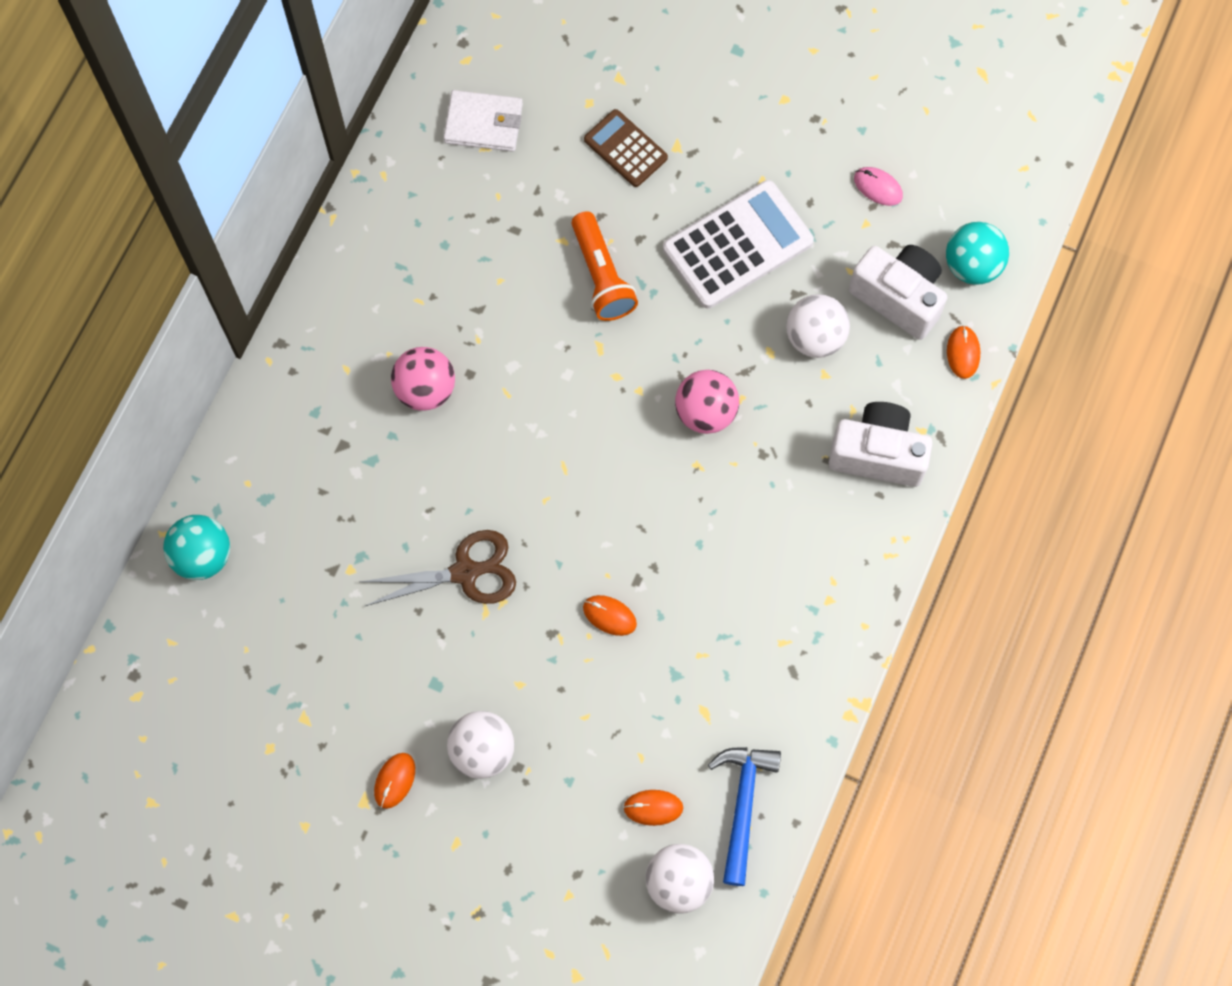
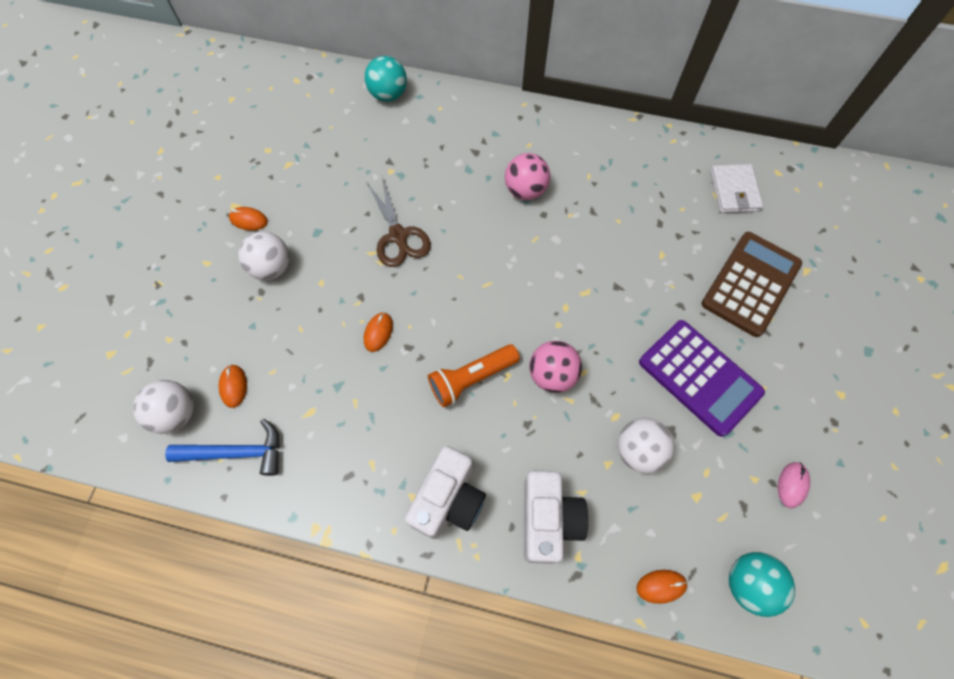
camera: 80 degrees right, 5 degrees down
(601, 276) = (642, 284): orange flashlight -> orange flashlight (471, 378)
(625, 149) = (750, 284): brown calculator -> brown calculator, size x1.72
(737, 245) = (699, 377): white calculator -> purple calculator
(898, 297) = (696, 518): white camera -> white camera (448, 500)

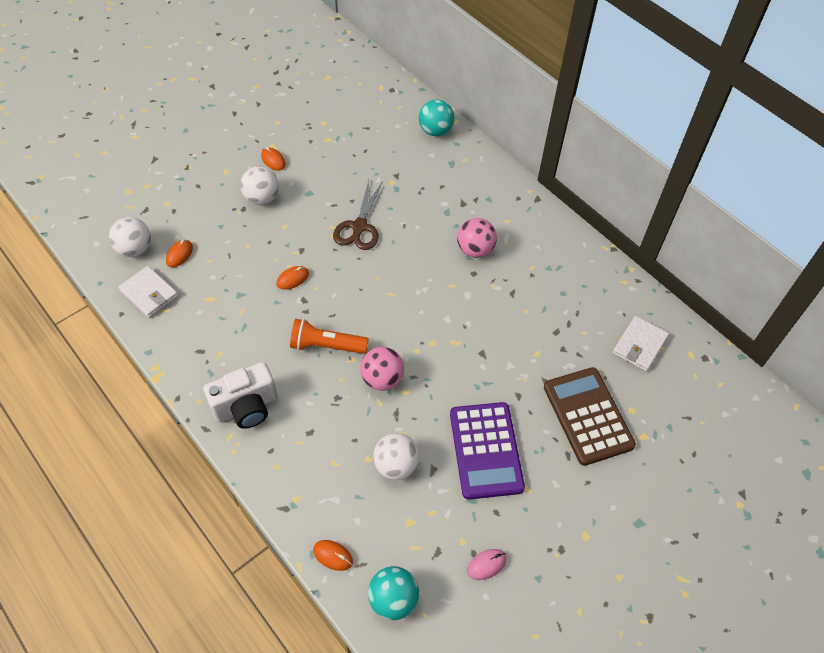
camera: 35 degrees right, 10 degrees down
(237, 452) = (149, 293): blue hammer -> white wallet
(548, 520) = (297, 463): white camera -> none
(750, 284) = (587, 416): brown calculator -> brown calculator turned 90 degrees counterclockwise

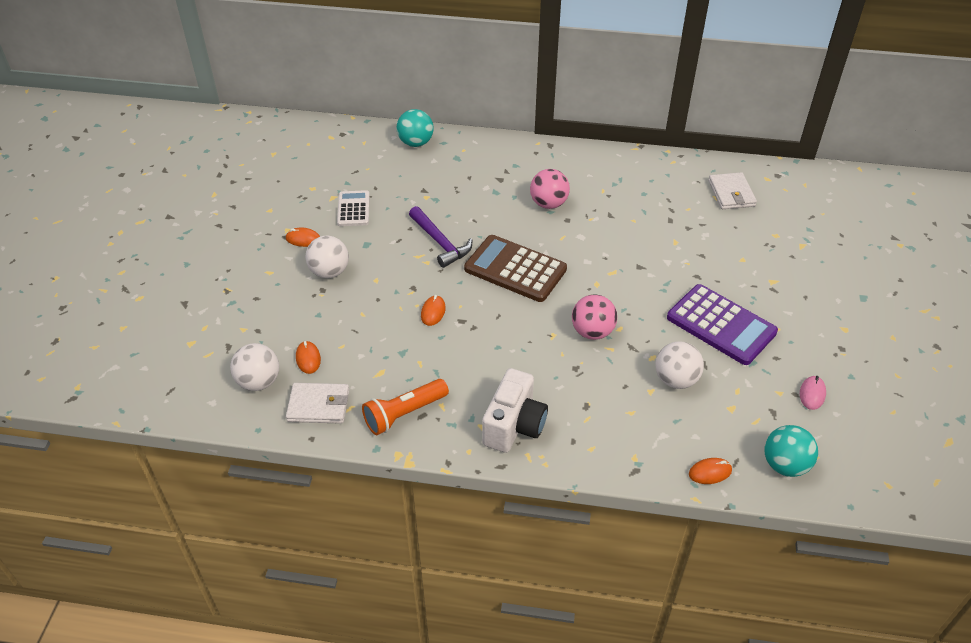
camera: 40 degrees left, 10 degrees down
(326, 345) = (521, 339): orange flashlight -> orange flashlight (404, 413)
(331, 158) = (353, 209): none -> white calculator
(359, 227) = (440, 243): brown scissors -> purple hammer
(587, 416) = (755, 257): brown calculator -> brown calculator (515, 269)

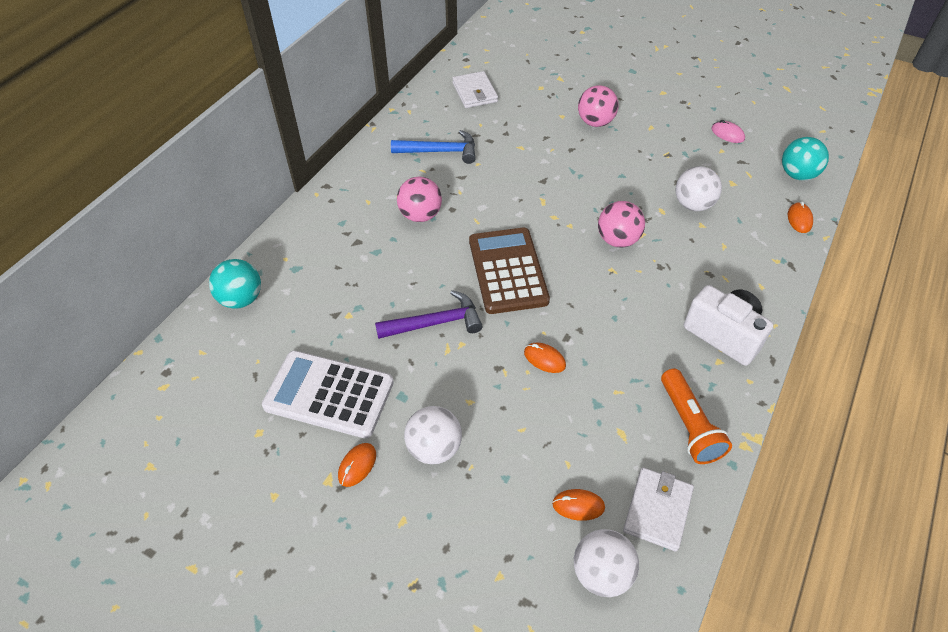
camera: 70 degrees left, 5 degrees up
(353, 209) = (329, 394): white calculator -> white calculator, size x1.72
(515, 269) = (507, 271): brown calculator -> brown calculator turned 120 degrees clockwise
(633, 194) = (440, 151): none -> blue hammer
(721, 325) = (636, 156): purple calculator -> none
(731, 193) = (474, 92): white wallet -> white wallet turned 60 degrees clockwise
(750, 285) = (595, 122): none -> pink ball

